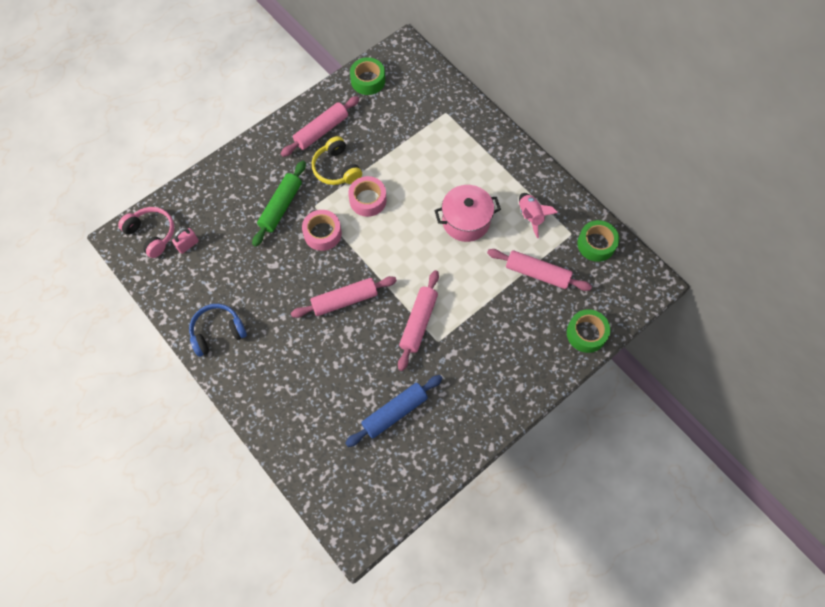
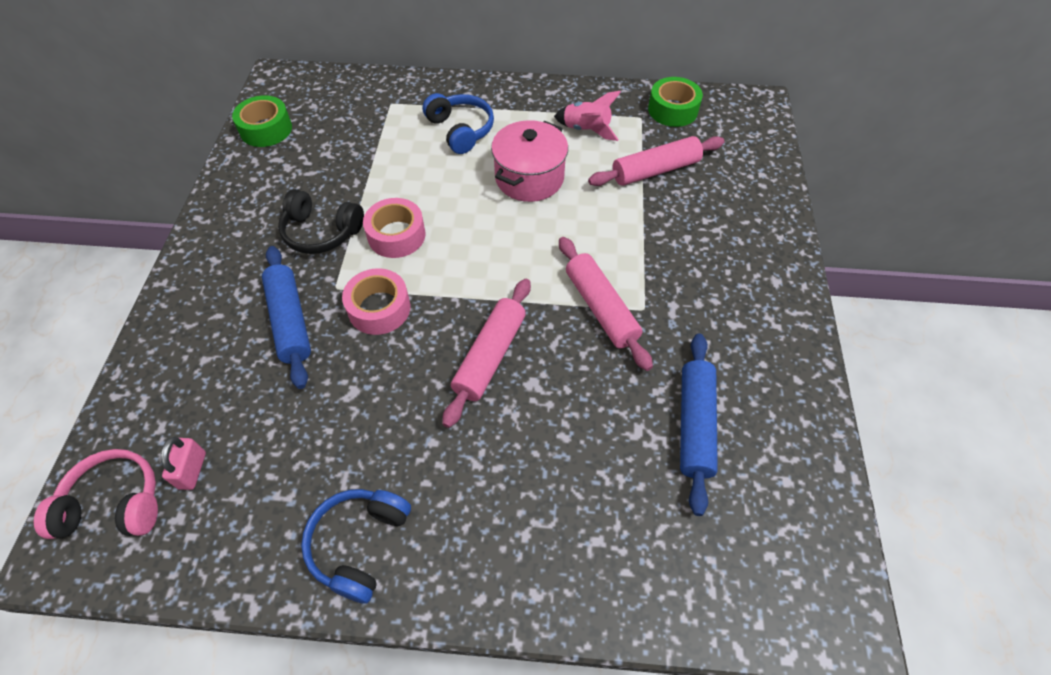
camera: 45 degrees left, 10 degrees down
(281, 207) = (290, 321): green rolling pin -> blue rolling pin
(321, 131) = (259, 209): pink rolling pin -> none
(336, 168) = (321, 232): yellow headphones -> black headphones
(463, 161) = (460, 130): none -> blue headphones
(586, 333) = (764, 185): green tape -> none

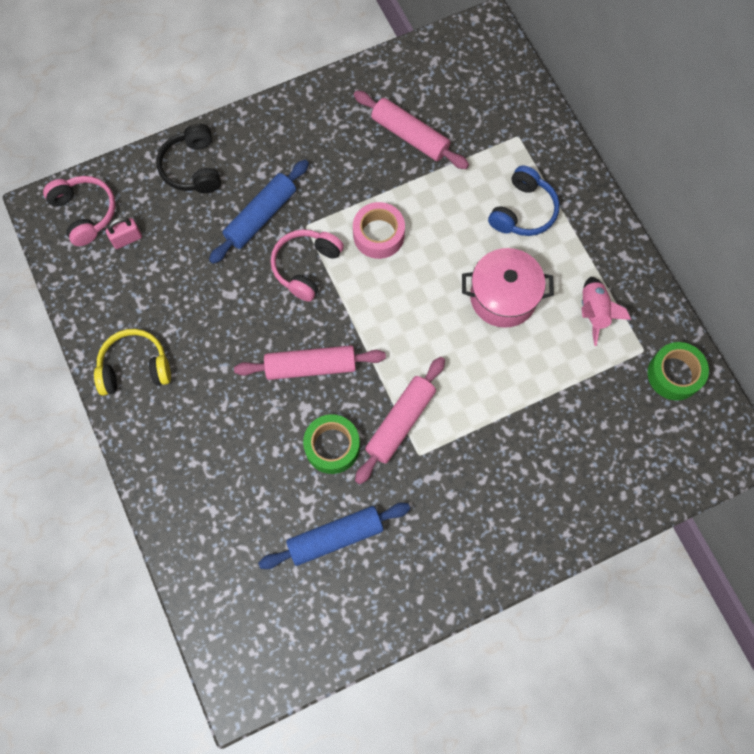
camera: 60 degrees right, 15 degrees up
(266, 129) = (424, 66): green tape -> green tape (332, 446)
(321, 232) = (348, 181): black headphones -> black headphones (193, 167)
(359, 544) = (135, 367): blue headphones -> yellow headphones
(379, 308) = (306, 267): pink tape -> pink headphones
(655, 170) = (580, 395): pink rolling pin -> pink rolling pin (410, 136)

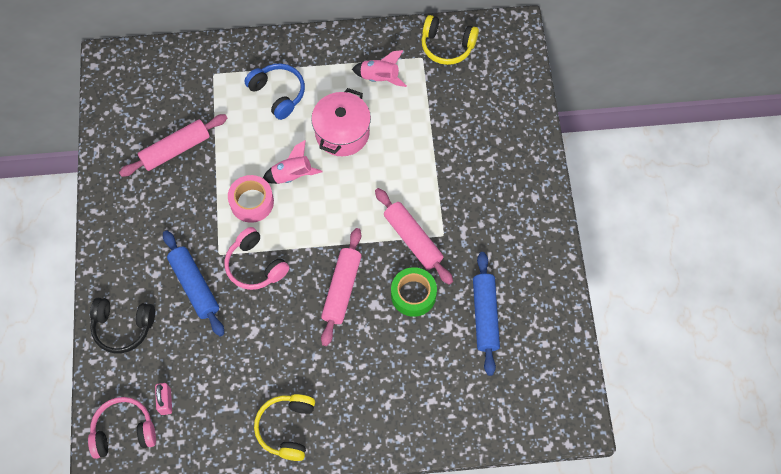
camera: 70 degrees left, 5 degrees down
(428, 264) = (292, 175): none -> pink rocket
(674, 374) = (447, 46): green tape -> yellow headphones

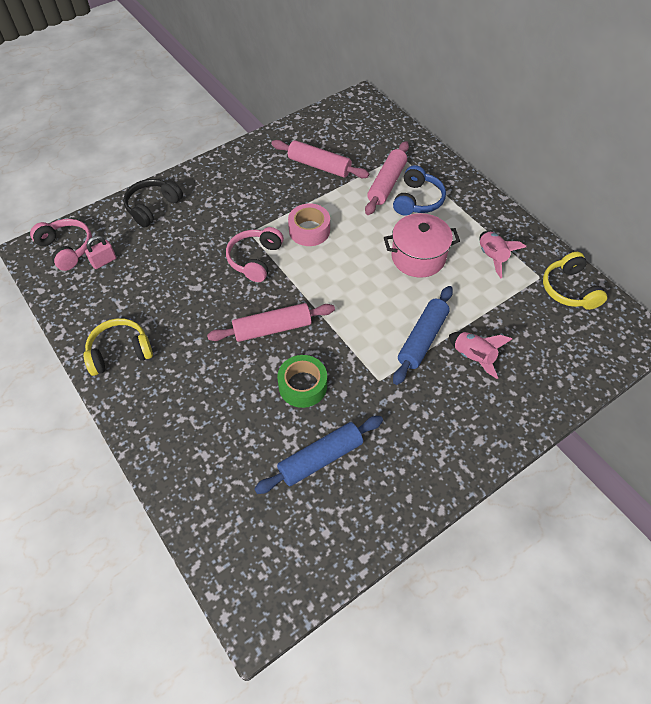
camera: 60 degrees right, 10 degrees down
(123, 327) = (153, 207): black headphones -> black headphones turned 60 degrees clockwise
(194, 286) = (212, 231): blue rolling pin -> blue rolling pin (422, 339)
(292, 175) = (353, 244): pink rocket -> pink rocket (473, 357)
(413, 239) = (357, 358): pink rolling pin -> pink rolling pin (387, 184)

